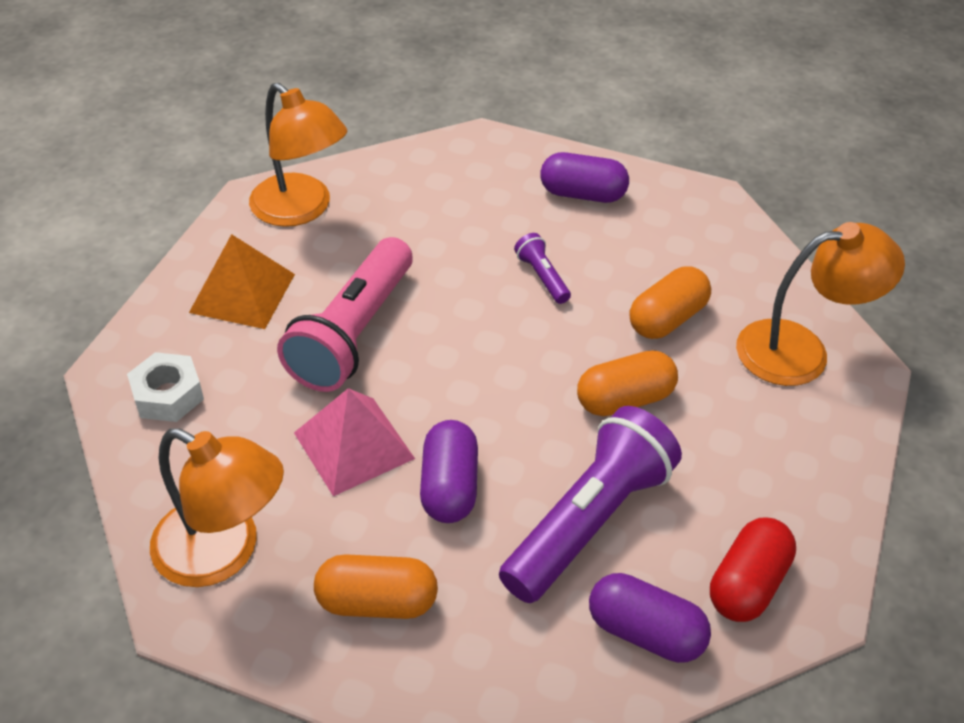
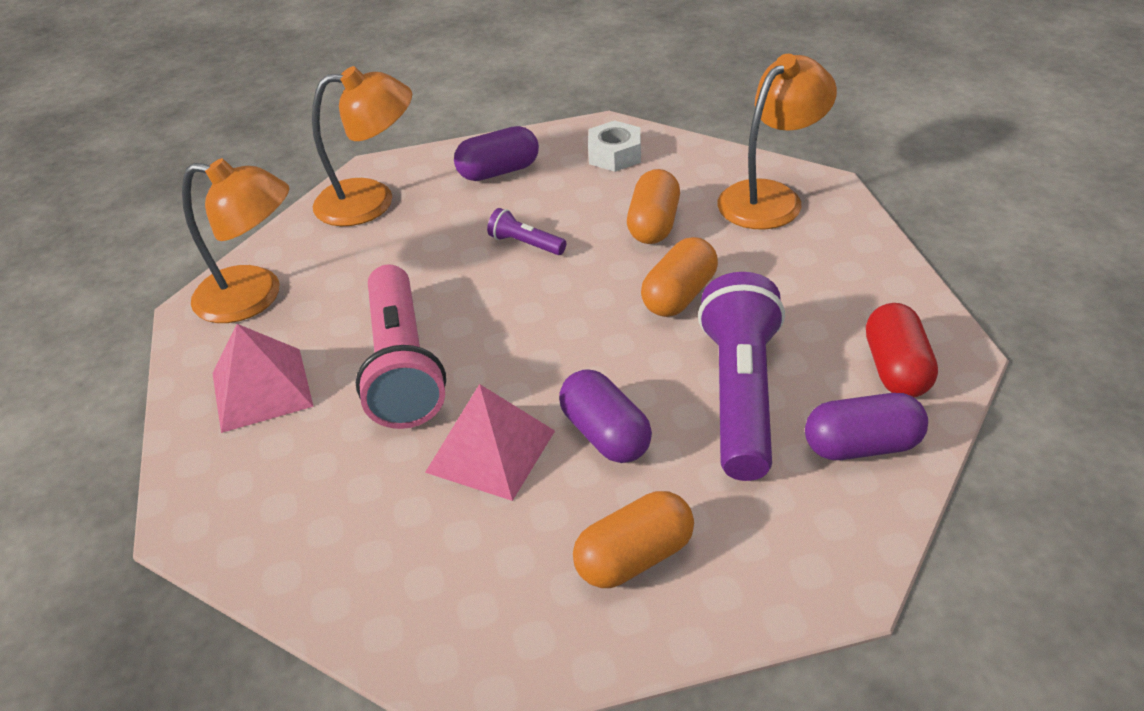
camera: 30 degrees left, 5 degrees down
(168, 395) = (268, 511): white nut -> white nut (614, 155)
(224, 552) = (455, 606): orange lamp -> orange lamp (371, 201)
(242, 293) = (261, 389): orange pyramid -> pink pyramid

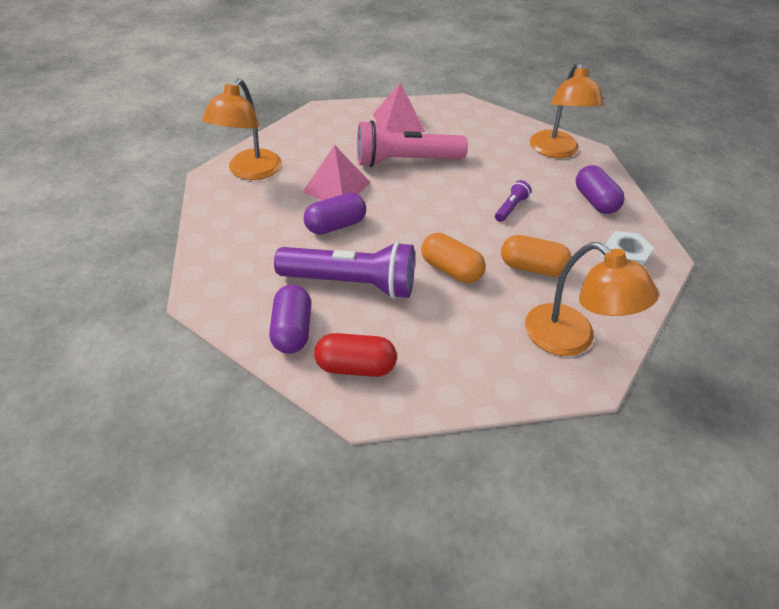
camera: 90 degrees right, 5 degrees up
(255, 297) = (468, 117): orange lamp -> orange lamp (250, 171)
(634, 558) = (251, 227): orange capsule -> none

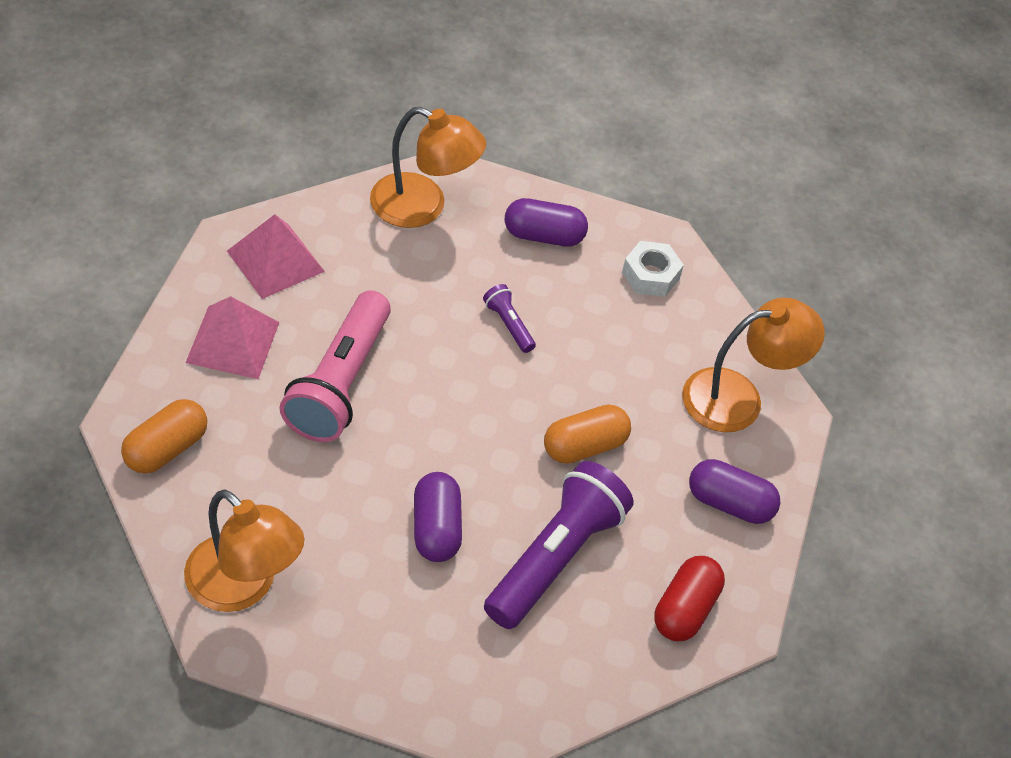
camera: 70 degrees left, 5 degrees up
(292, 330) = (602, 650): purple capsule -> purple capsule (729, 503)
(336, 187) = (350, 492): pink pyramid -> pink pyramid (275, 261)
(532, 267) = (621, 367): orange capsule -> orange capsule (166, 449)

